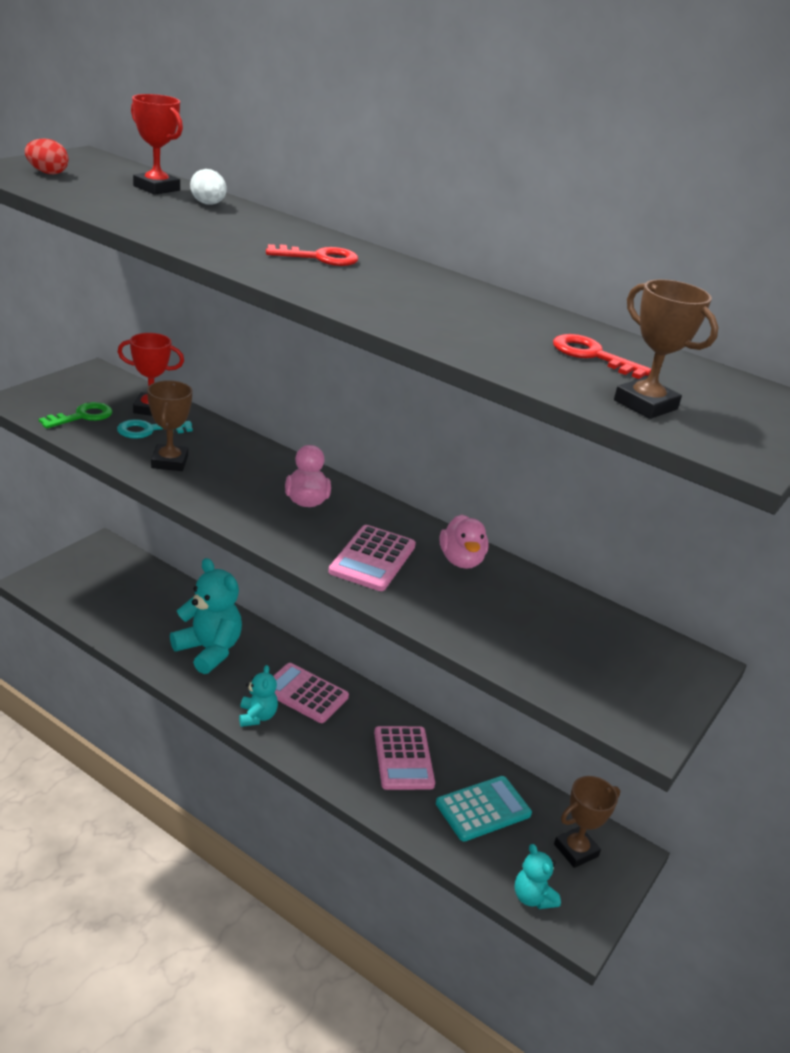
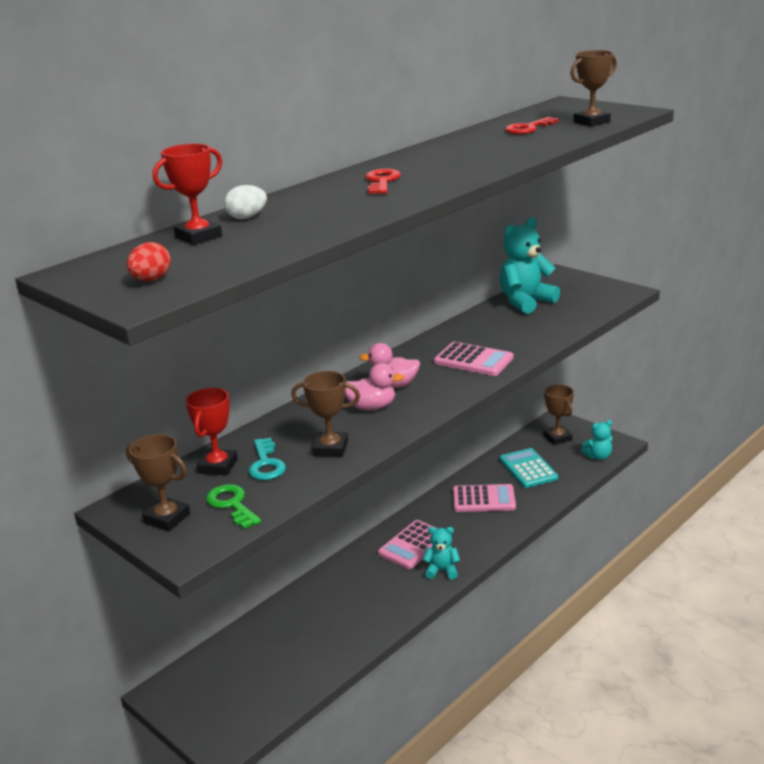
camera: 75 degrees left, 5 degrees down
(71, 391) = (167, 518): none -> brown trophy
(209, 650) = (354, 601): turquoise teddy bear -> turquoise teddy bear (525, 302)
(461, 560) = (468, 331): pink duck -> pink duck (371, 407)

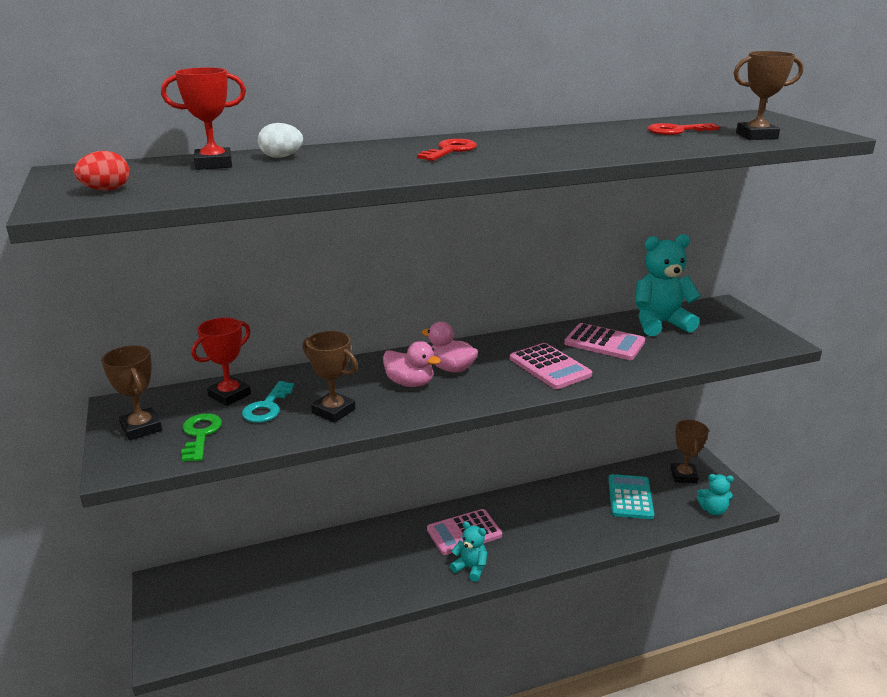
camera: 25 degrees right, 0 degrees up
(483, 499) = (563, 512): pink calculator -> pink calculator (604, 343)

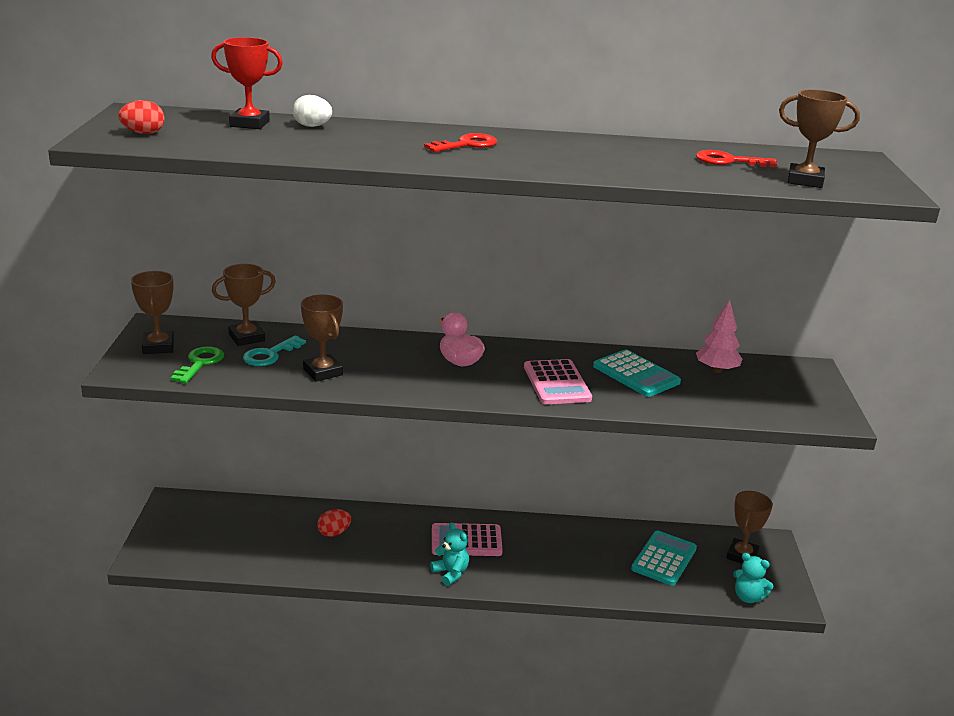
camera: 20 degrees right, 0 degrees up
(229, 395) = (246, 338): red trophy -> brown trophy
(341, 563) = (334, 533): none -> red egg
(410, 383) = (410, 365): pink duck -> none
(604, 343) = (636, 374): pink calculator -> turquoise calculator
(660, 324) = (716, 370): turquoise teddy bear -> pink tree

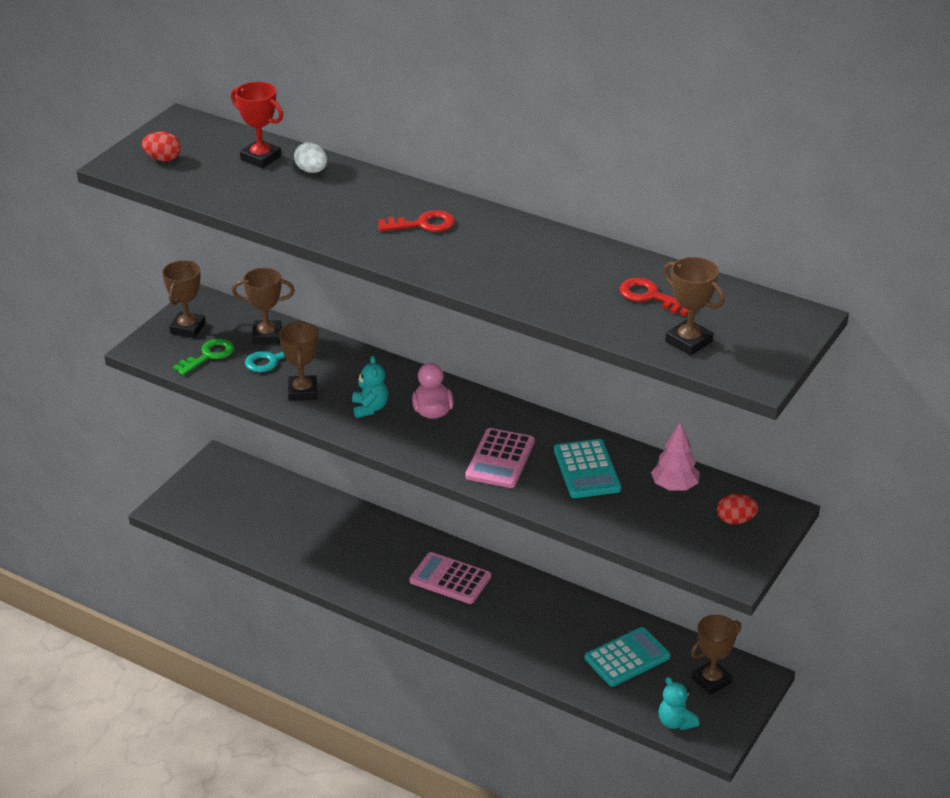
camera: 30 degrees right, 10 degrees up
(334, 533) = (336, 534): red egg -> red egg (735, 520)
(451, 573) = (411, 606): turquoise teddy bear -> turquoise teddy bear (370, 408)

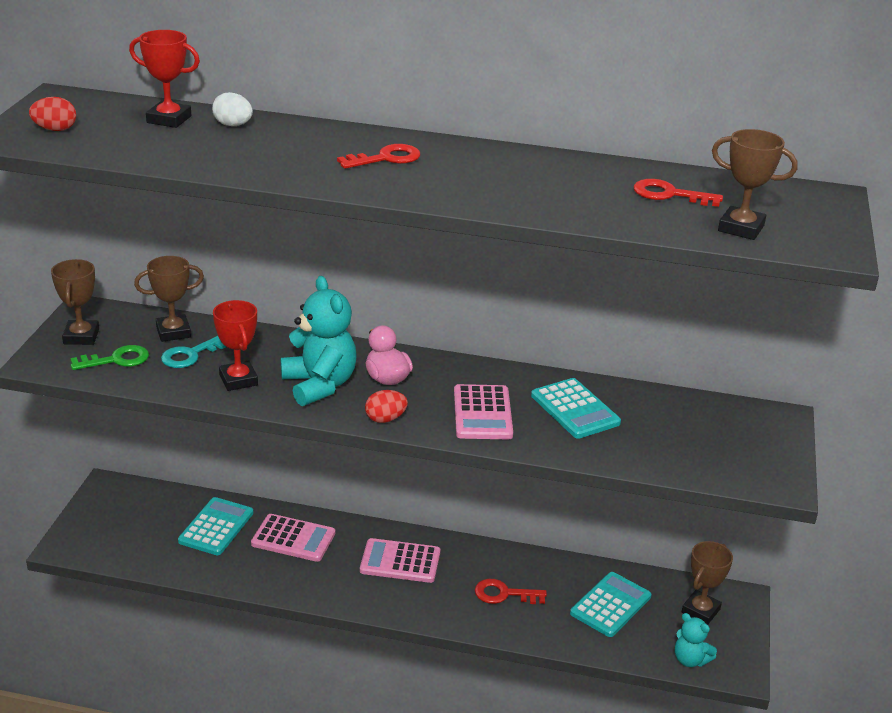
camera: 20 degrees left, 5 degrees down
(209, 355) = (117, 360): green key -> green key turned 45 degrees clockwise
(299, 515) = (216, 527): none -> turquoise calculator
(302, 392) = (238, 380): brown trophy -> red trophy
(363, 539) = (293, 539): none -> pink calculator
(370, 408) = (319, 385): turquoise teddy bear -> turquoise teddy bear, size x1.81
(531, 627) = (503, 594): none -> red key
(674, 486) = (669, 411): pink tree -> none
(735, 520) = (747, 433): red egg -> red egg (385, 419)

